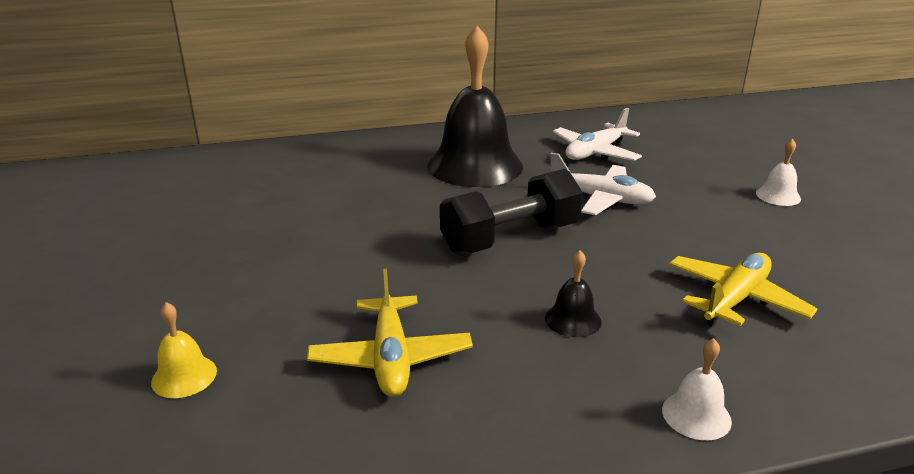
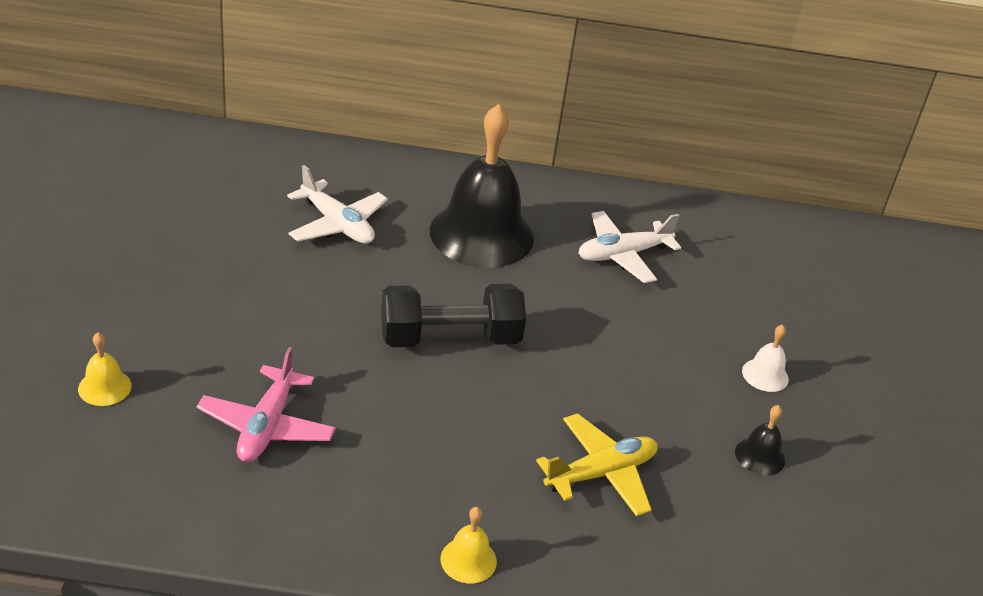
camera: 15 degrees right, 10 degrees up
(391, 358) = (267, 426): yellow plane -> pink plane
(573, 319) = (439, 443): black bell -> black bell (760, 456)
(600, 199) = (575, 319): white plane -> white plane (337, 224)
(696, 415) = (468, 560): white bell -> yellow bell

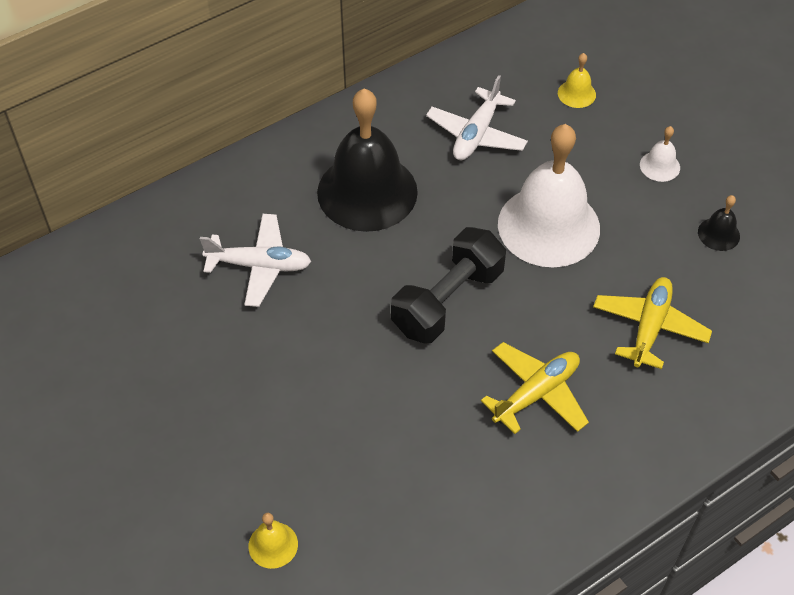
camera: 35 degrees left, 15 degrees up
(267, 426) = (417, 475): pink plane -> none
(437, 446) = (536, 394): none -> yellow plane
(468, 560) = (646, 460): yellow bell -> yellow bell (576, 93)
(604, 348) = (548, 226): none -> white bell

